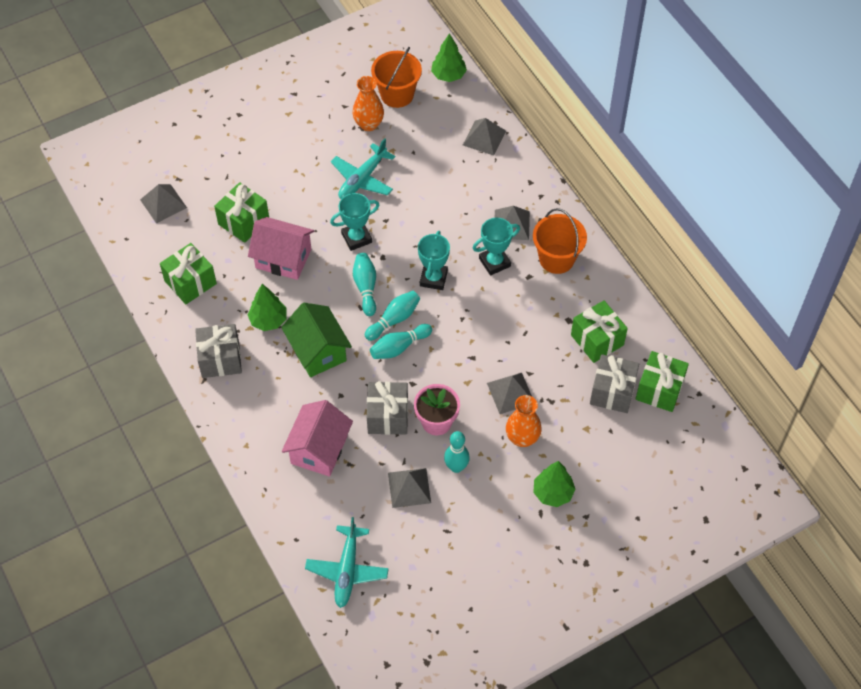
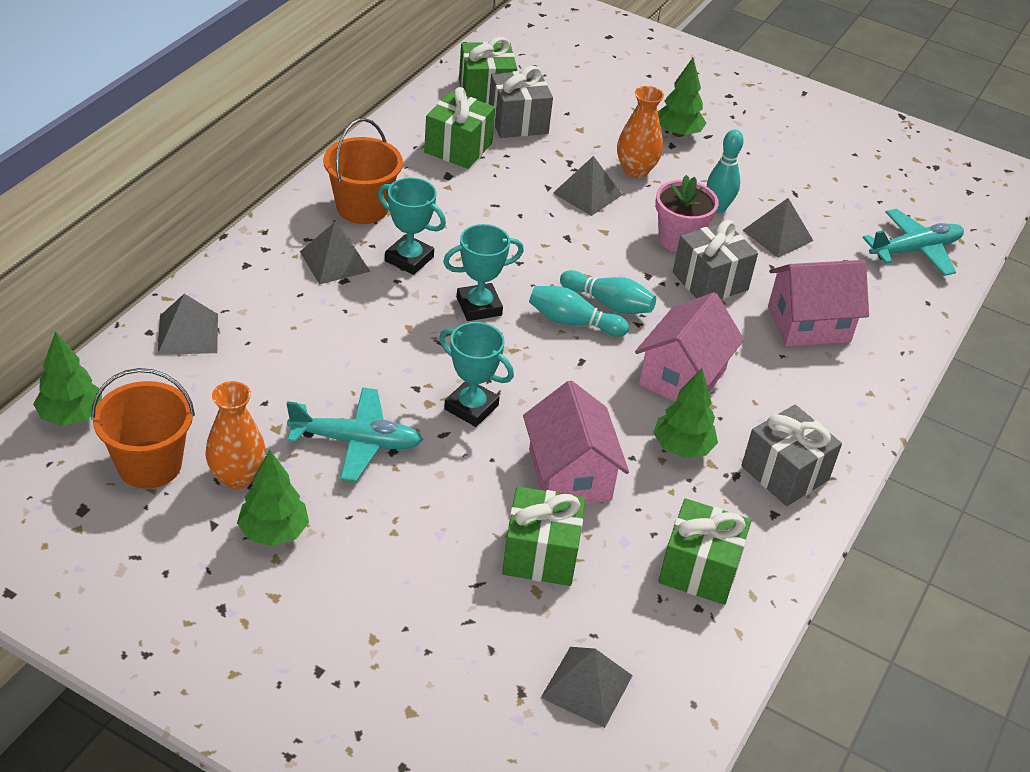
camera: 125 degrees left, 15 degrees down
(318, 351) = (682, 377): green house -> pink house
(325, 126) = (273, 532): none -> green tree
(366, 287) = (546, 367): turquoise bowling pin -> none

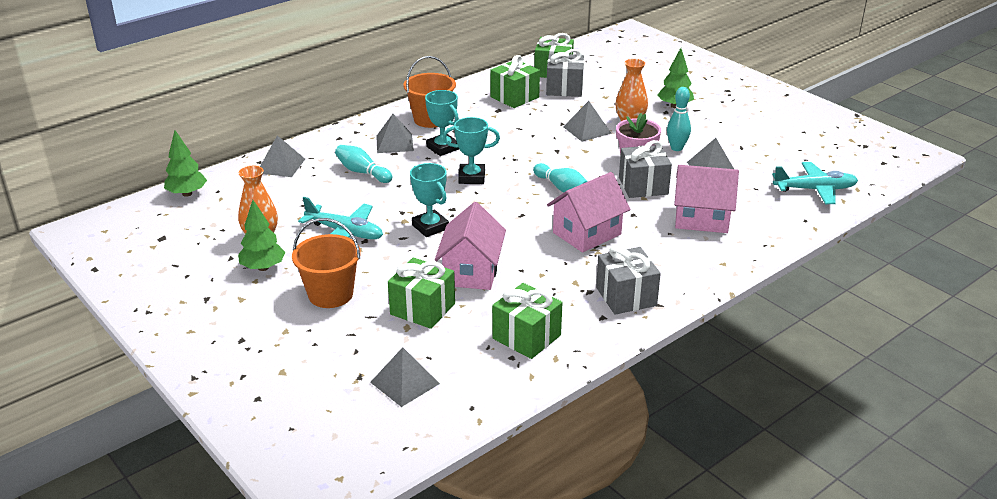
camera: 25 degrees right, 10 degrees down
(149, 465) = (214, 223): orange bucket -> orange bucket (330, 294)
(573, 322) = (530, 194): turquoise bowling pin -> turquoise bowling pin (362, 172)
(682, 447) = (560, 270): green tree -> none

